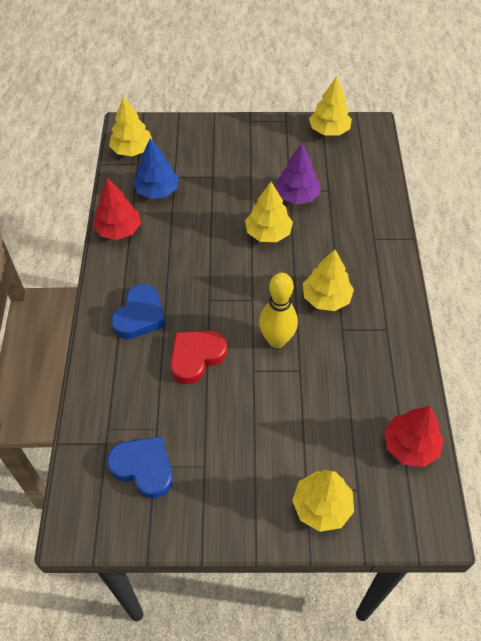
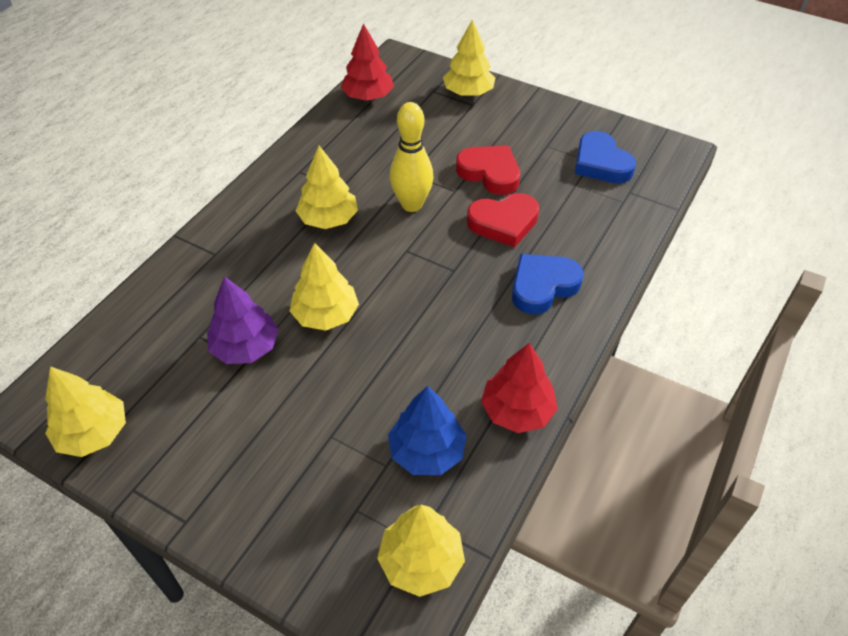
camera: 150 degrees left, 5 degrees down
(236, 404) = (490, 173): none -> red heart

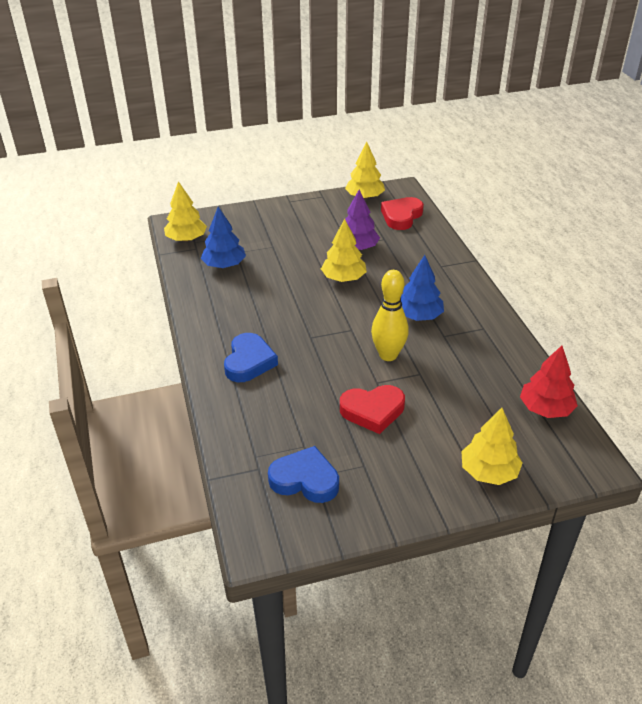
camera: 135 degrees right, 10 degrees down
(328, 219) = (419, 316): yellow tree -> blue tree
(503, 223) = (318, 383): red heart -> red heart (401, 216)
(517, 411) = (199, 300): red tree -> none

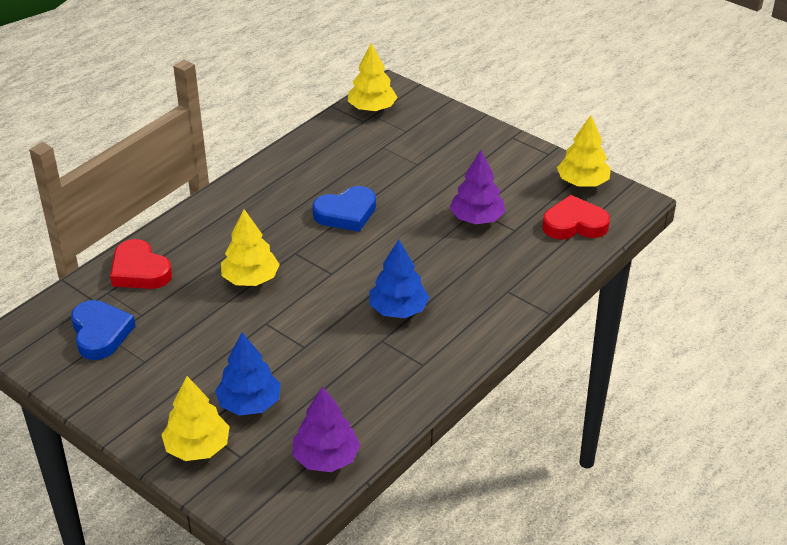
camera: 55 degrees right, 0 degrees up
(224, 265) = (354, 150): blue tree -> blue tree (249, 403)
(249, 362) = (225, 232): blue heart -> blue heart (346, 213)
(343, 278) = (411, 232): yellow tree -> yellow tree (250, 279)
(372, 411) = (221, 337): red heart -> red heart (139, 271)
(388, 355) = (313, 314): yellow bowling pin -> none
(545, 409) = (326, 458): red tree -> purple tree

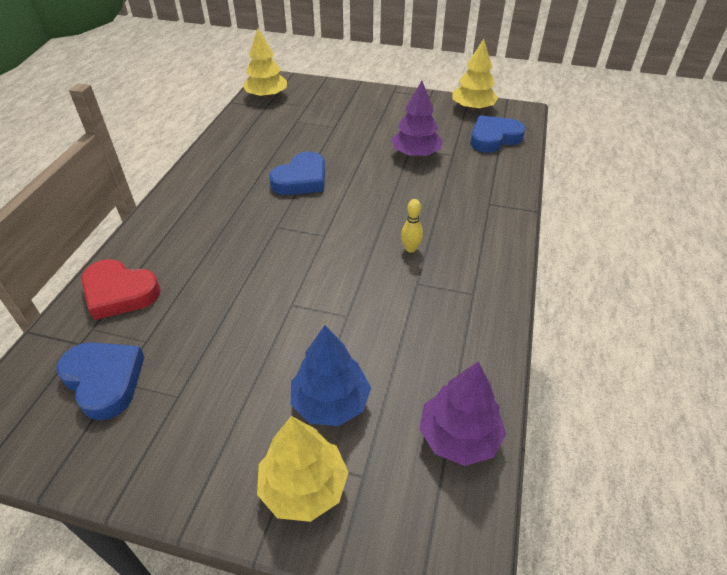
camera: 25 degrees left, 5 degrees up
(250, 279) = (247, 264): yellow tree -> none
(398, 309) = (410, 249): blue tree -> yellow bowling pin
(574, 224) = (494, 138): red heart -> blue heart

